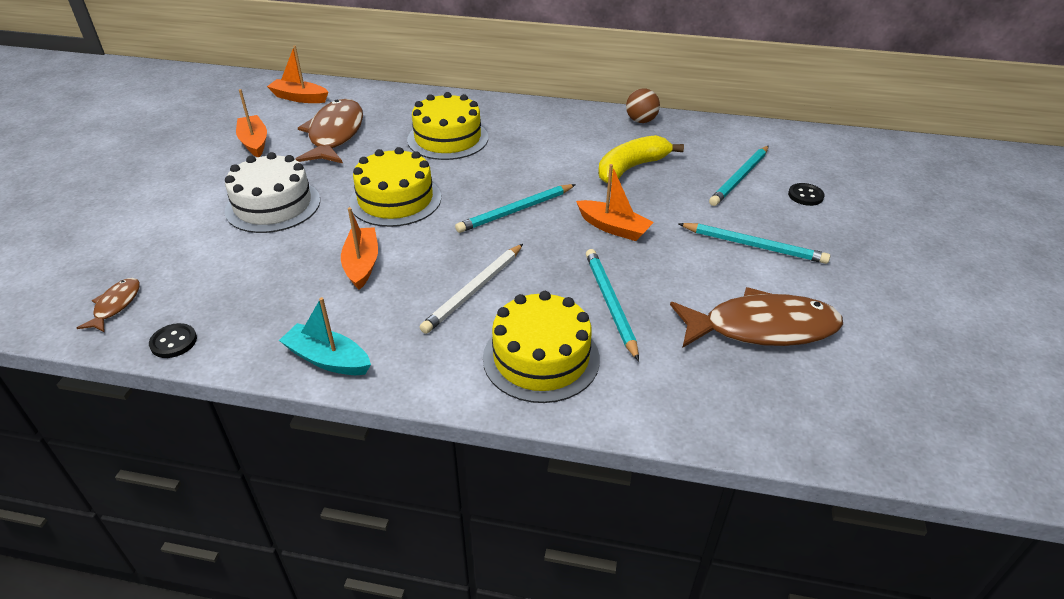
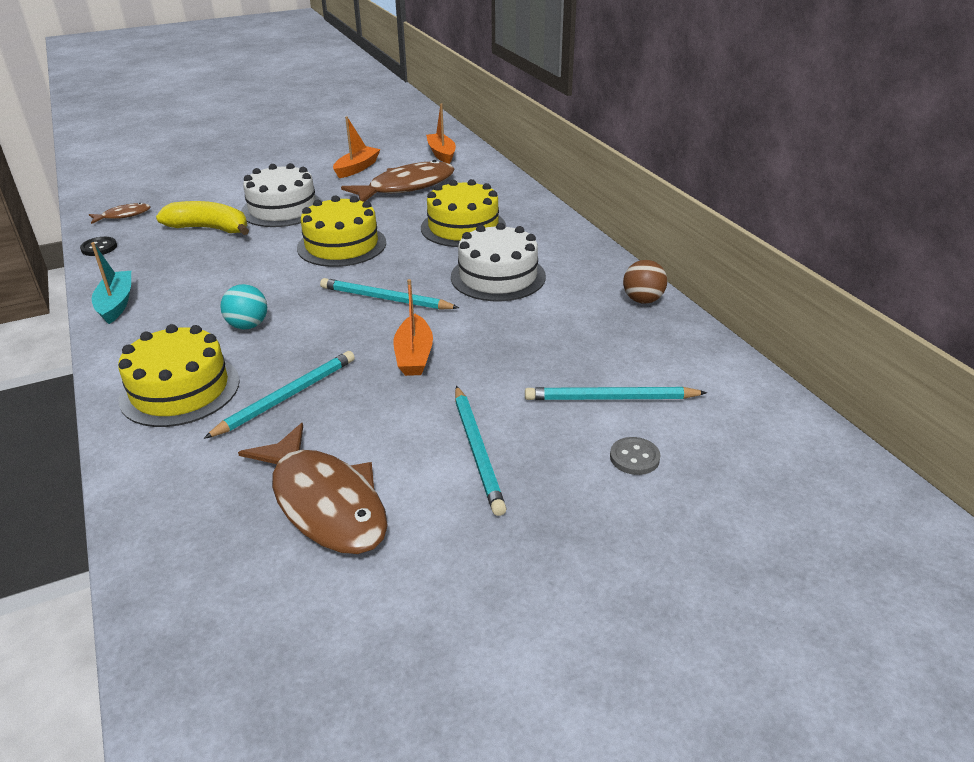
camera: 55 degrees right, 5 degrees down
(362, 264) = (240, 269): orange boat -> none
(474, 290) = (248, 325): white pencil -> turquoise ball
(544, 155) = (498, 276): none -> white cake
(631, 168) = (538, 327): yellow banana -> yellow banana (209, 229)
(805, 196) = (634, 457): black button -> grey button

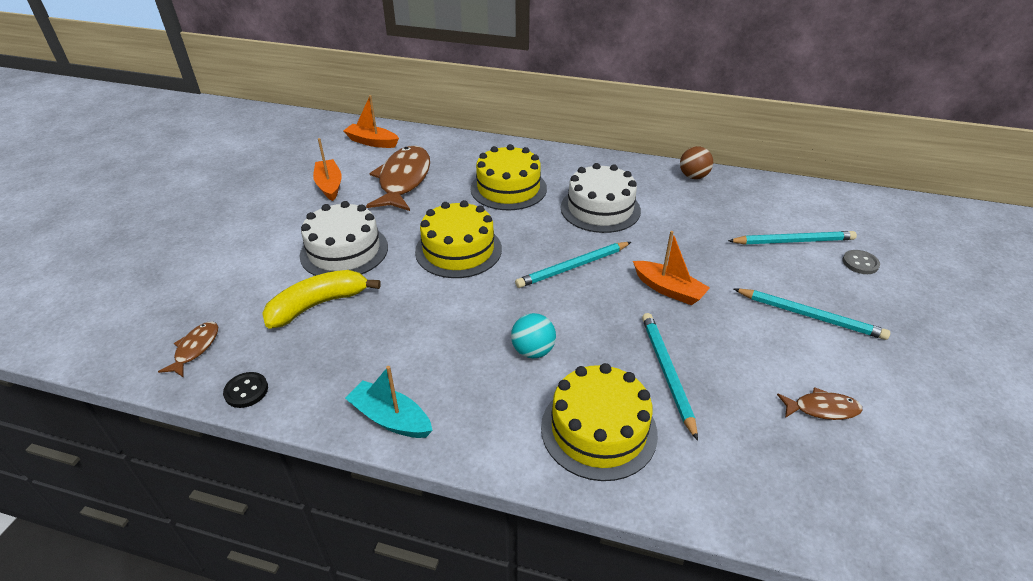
camera: 50 degrees left, 5 degrees up
(325, 502) = (822, 409): brown fish -> brown fish, size x0.47
(611, 398) = (793, 241): turquoise pencil -> turquoise pencil turned 135 degrees counterclockwise

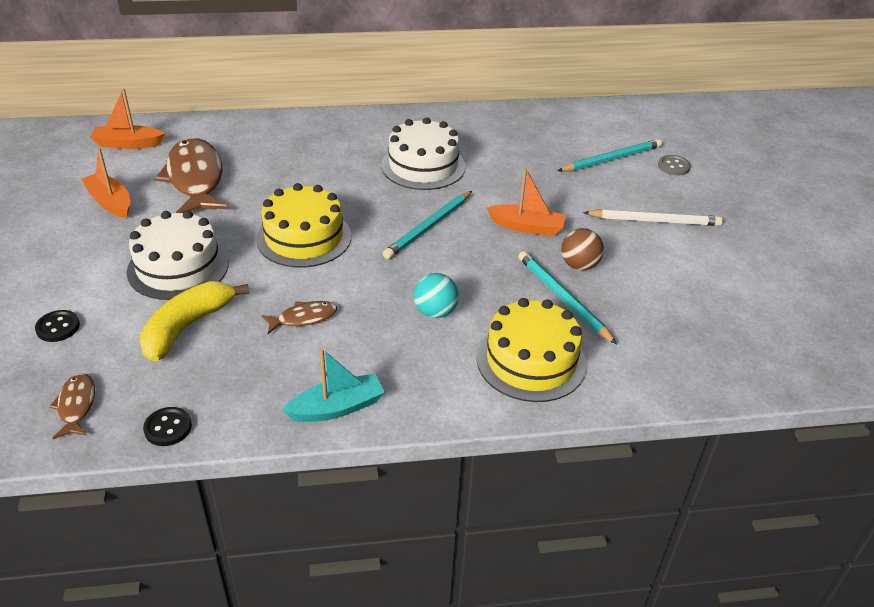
camera: 25 degrees left, 0 degrees up
(227, 278) = (58, 327): none -> black button
(390, 418) = (337, 407): turquoise boat -> turquoise boat turned 150 degrees clockwise
(508, 188) = (318, 164): yellow cake -> none
(693, 176) = (494, 116): brown ball -> brown ball (579, 265)
(810, 316) = (654, 220): turquoise pencil -> white pencil
(822, 409) = (697, 293): brown fish -> brown fish (303, 318)

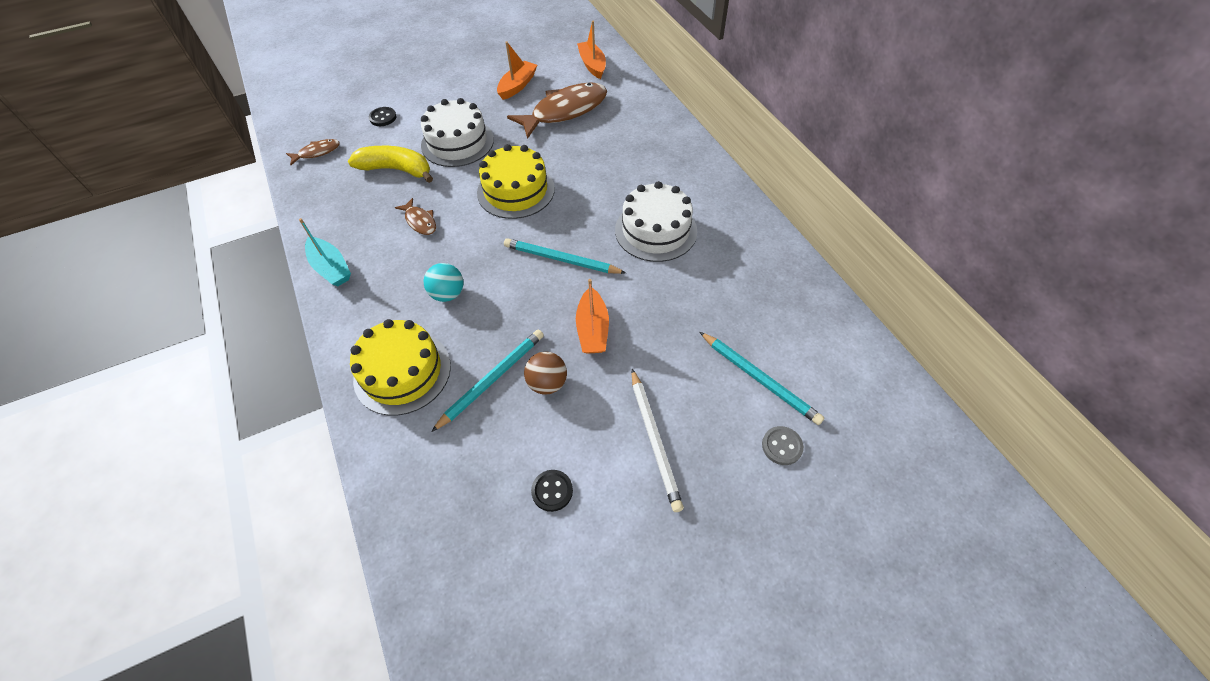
camera: 75 degrees right, 15 degrees up
(168, 428) = (303, 196): black button -> black button (552, 491)

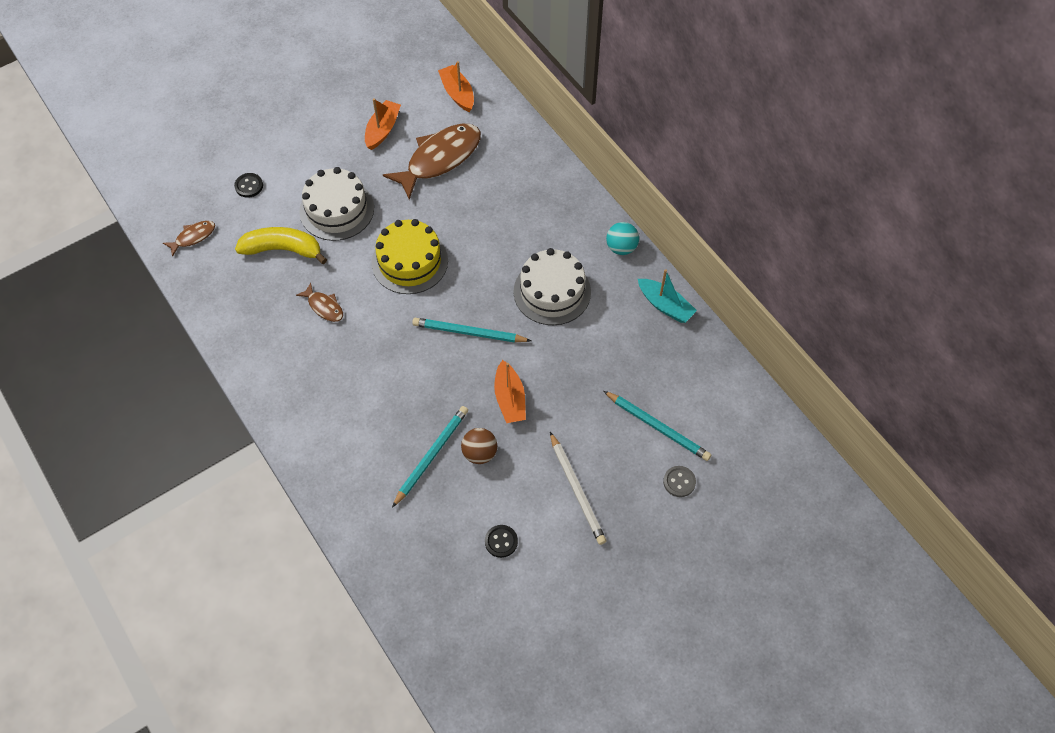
camera: 10 degrees left, 5 degrees up
(331, 268) = (253, 366): turquoise boat -> turquoise boat (665, 305)
(402, 372) = (351, 459): yellow cake -> none
(448, 294) = (371, 380): turquoise ball -> turquoise ball (621, 247)

